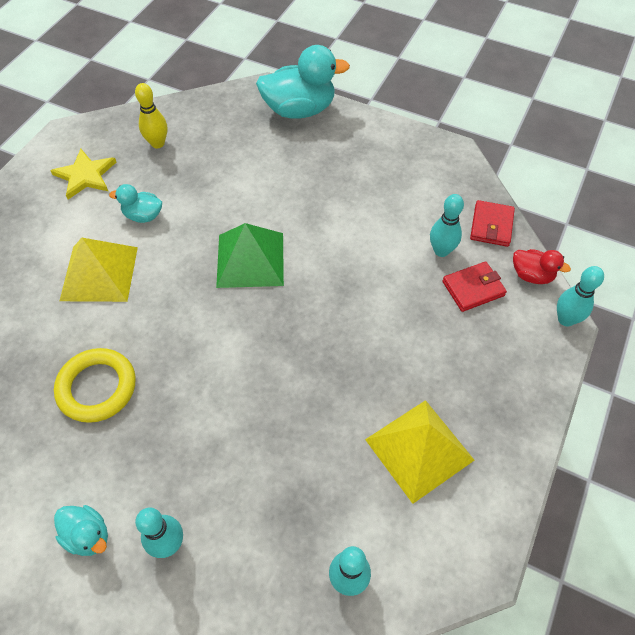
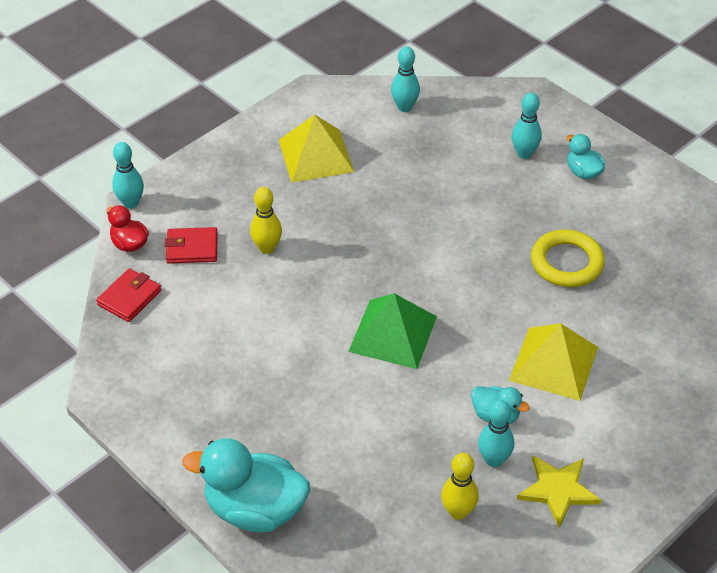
camera: 160 degrees left, 10 degrees down
(404, 310) = (267, 248): none -> yellow bowling pin
(441, 251) = (197, 288): turquoise bowling pin -> turquoise bowling pin (494, 460)

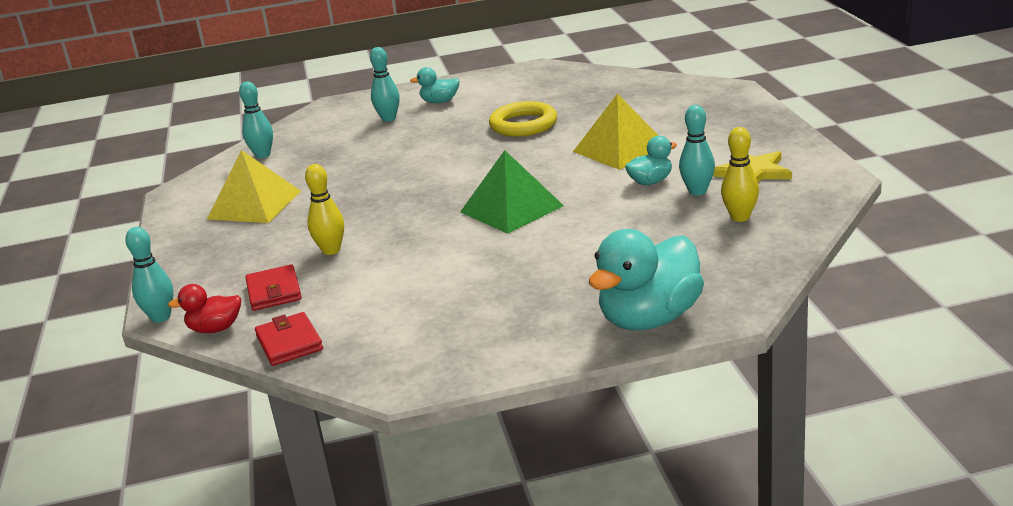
camera: 55 degrees left, 20 degrees down
(192, 248) = (274, 292): red wallet -> red wallet turned 45 degrees counterclockwise

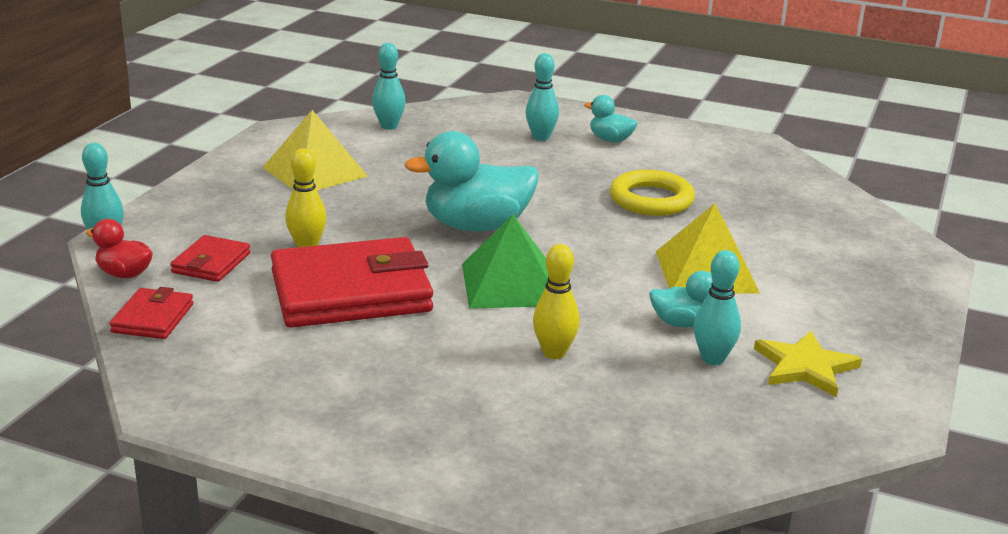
camera: 30 degrees right, 0 degrees up
(411, 261) = (351, 292): none -> red wallet
(649, 319) = (458, 472): turquoise duck -> turquoise duck (477, 226)
(740, 217) = (712, 412): yellow bowling pin -> yellow bowling pin (554, 353)

